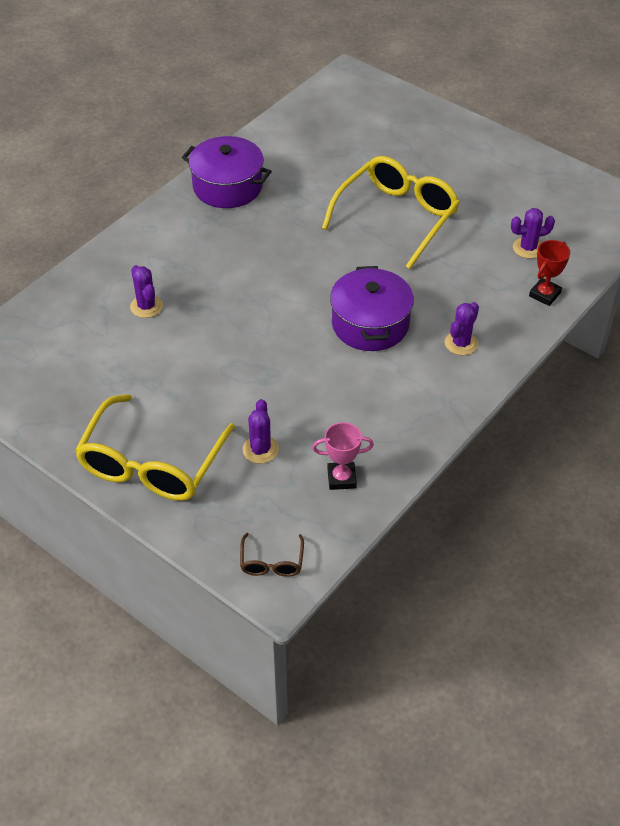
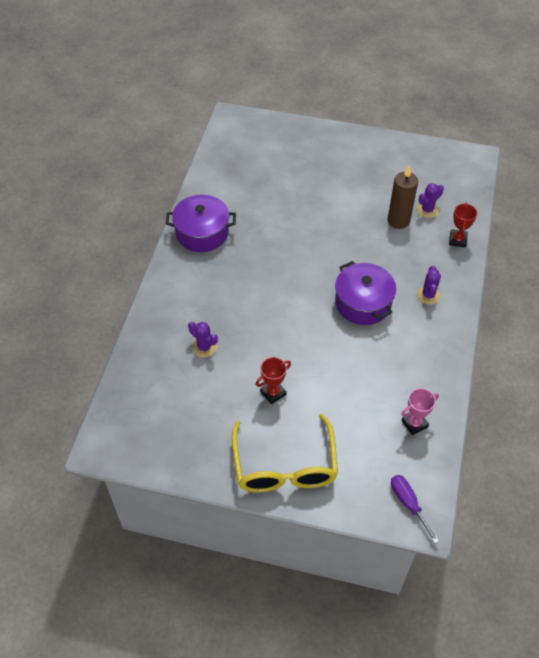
camera: 25 degrees left, 5 degrees up
(192, 382) = (273, 393): none -> red trophy
(260, 449) = (350, 425): purple cactus -> none
(272, 562) = (408, 504): brown glasses -> purple screwdriver
(397, 217) = (331, 216): yellow glasses -> none
(481, 248) = (398, 220): none -> brown candle

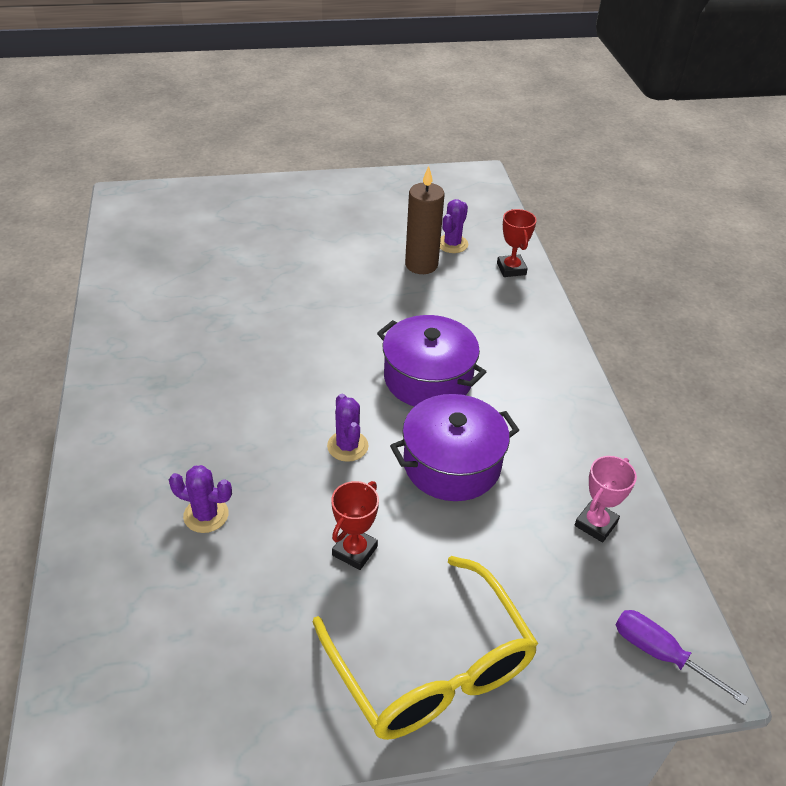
camera: 25 degrees left, 10 degrees down
(202, 233) = (136, 348): purple pot -> purple pot (452, 464)
(428, 295) = (512, 343): purple cactus -> purple cactus (347, 446)

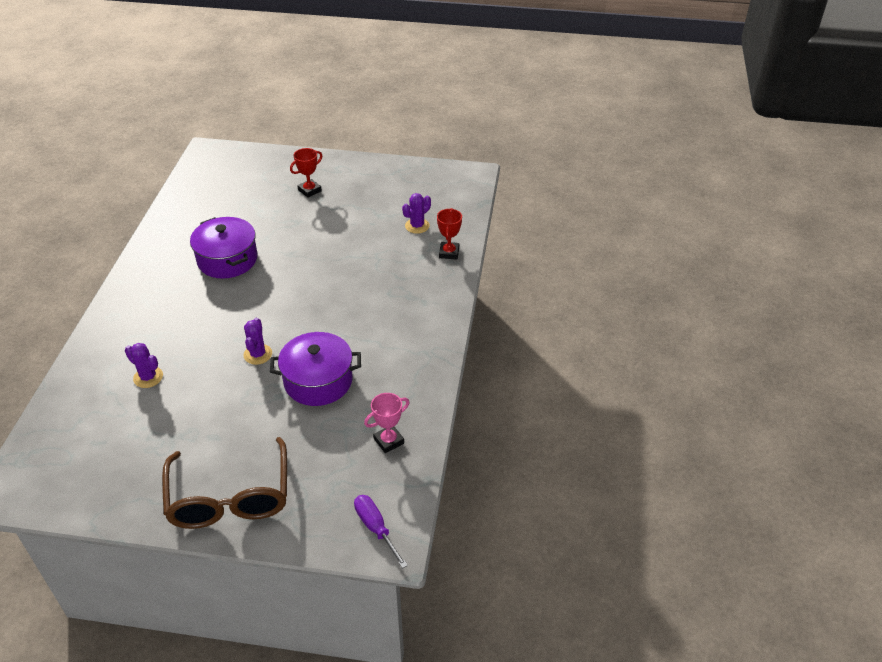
camera: 20 degrees right, 0 degrees up
(354, 551) = (224, 420): red trophy -> red trophy (309, 190)
(421, 265) = (384, 238): brown candle -> none
(428, 378) = (338, 321): purple pot -> purple pot (227, 259)
(432, 668) = (230, 498): yellow glasses -> brown glasses

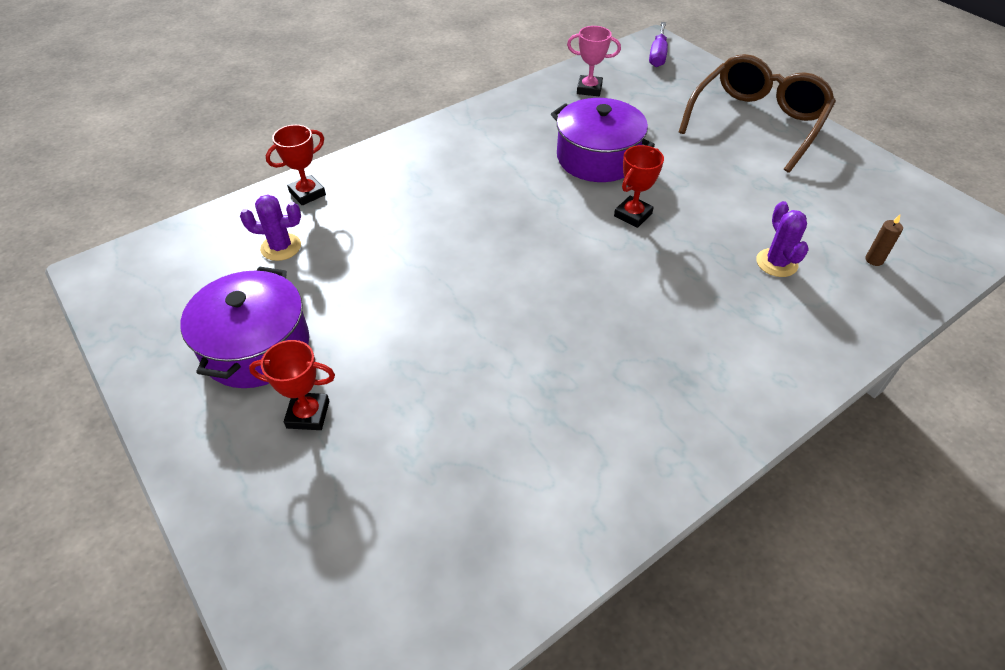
camera: 135 degrees left, 5 degrees up
(86, 418) = (874, 260): none -> brown candle
(227, 259) = (556, 366): purple pot -> purple pot (256, 347)
(258, 354) = (632, 215): purple cactus -> red trophy

